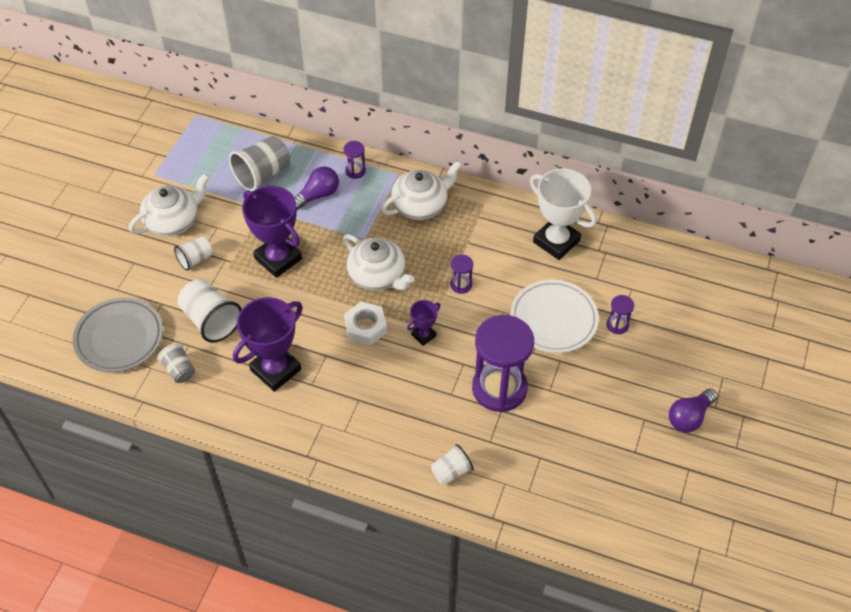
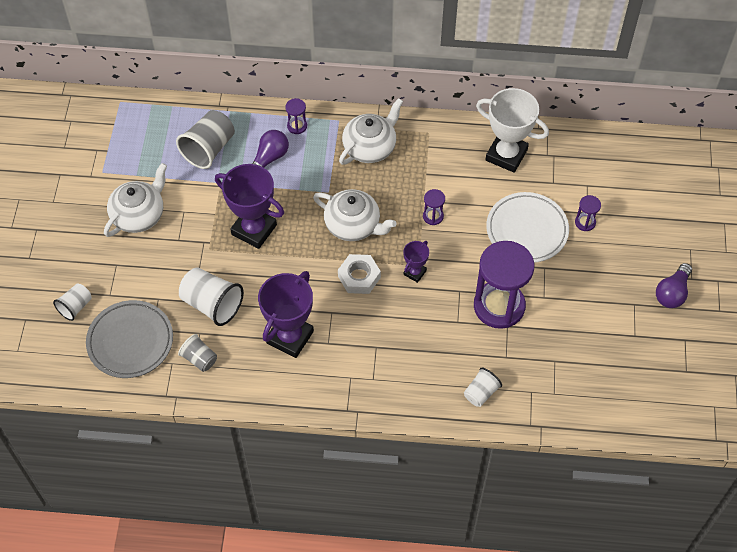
camera: 15 degrees left, 5 degrees up
(195, 259) = (175, 248): white cup -> white cup (75, 307)

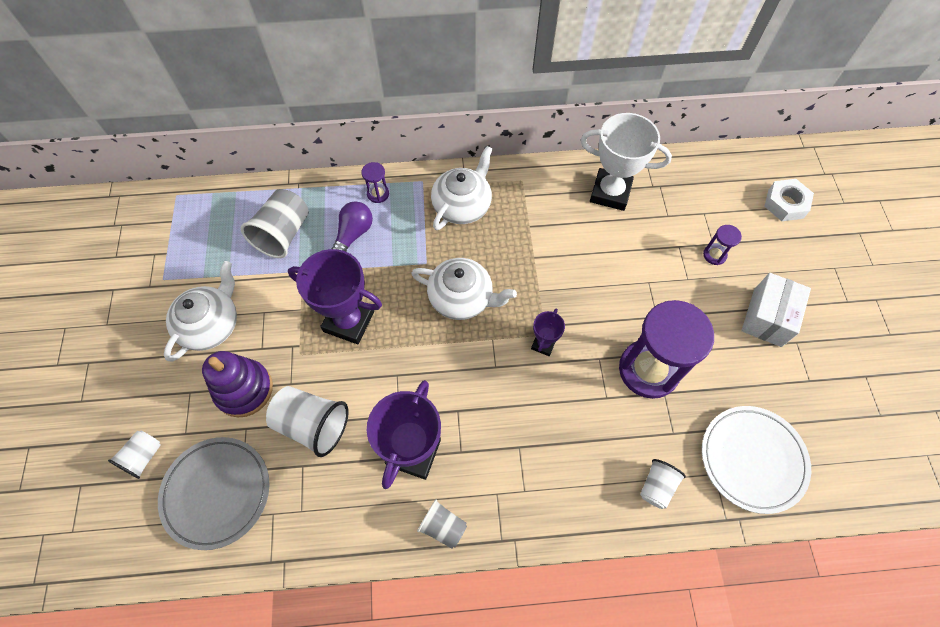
camera: 10 degrees left, 5 degrees up
(160, 269) = (244, 389): none -> purple stacking toy
(199, 359) = (307, 502): grey cup -> grey cup (443, 526)
(359, 277) = (481, 360): white nut -> white nut (785, 204)
(433, 216) = (548, 274): purple hourglass -> none
(527, 230) = (654, 273): white plate -> white plate (752, 459)
(615, 280) = (767, 317): none -> white box
(672, 293) = (833, 321): purple light bulb -> none

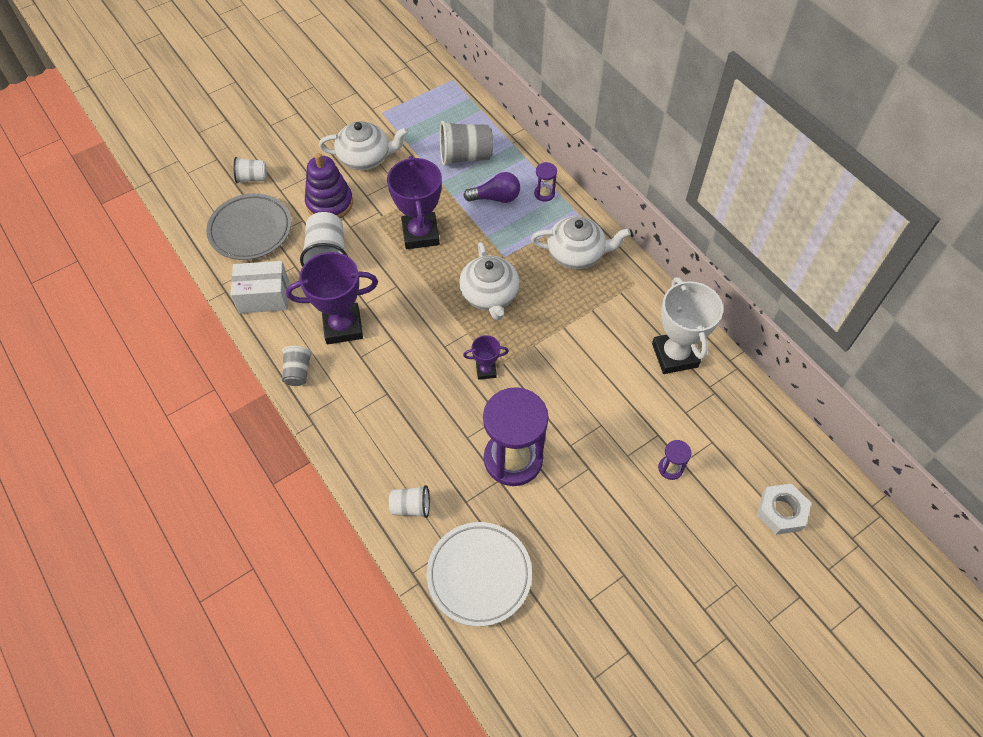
camera: 60 degrees right, 5 degrees down
(767, 317) = (633, 539): white box -> white box (264, 296)

